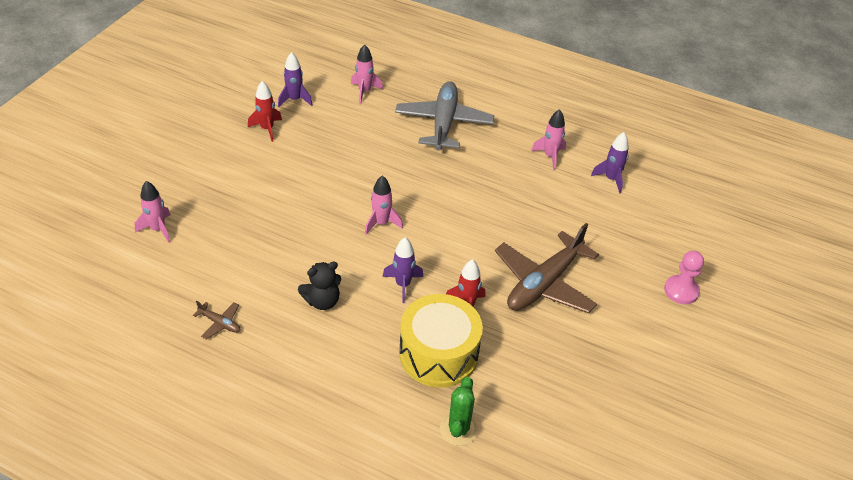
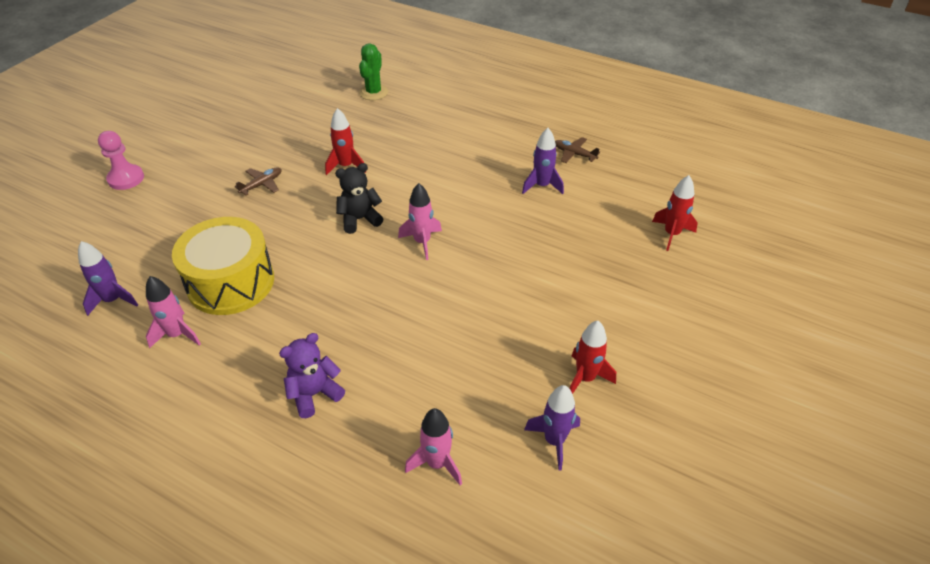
camera: 175 degrees left, 0 degrees up
(158, 229) = (671, 234): pink rocket -> red rocket
(322, 301) = (483, 170): black teddy bear -> black teddy bear (359, 219)
(403, 285) = (404, 183): purple rocket -> purple rocket (542, 186)
(438, 354) = (379, 133): yellow drum -> yellow drum (231, 282)
(444, 123) = (314, 394): grey plane -> purple teddy bear
(544, 283) = (262, 184): brown plane -> brown plane, size x0.41

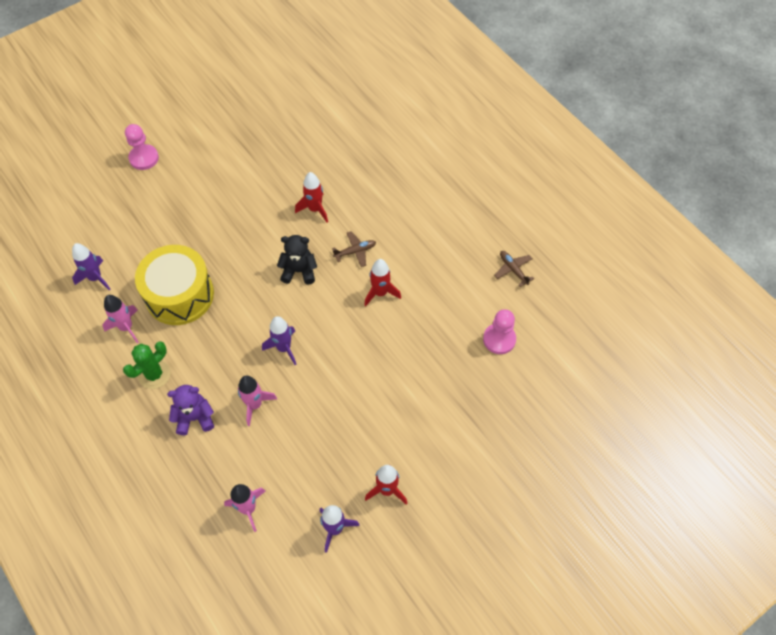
camera: 25 degrees right, 15 degrees up
(262, 184) = (241, 204): brown plane -> brown plane (355, 251)
(373, 92) = (378, 130): green cactus -> green cactus (154, 374)
(422, 242) = (335, 314): pink rocket -> pink rocket (255, 405)
(542, 186) = (463, 294): purple rocket -> purple rocket (284, 348)
(602, 209) = (499, 339): none -> pink pawn
(671, 234) = (541, 389): red rocket -> red rocket (380, 293)

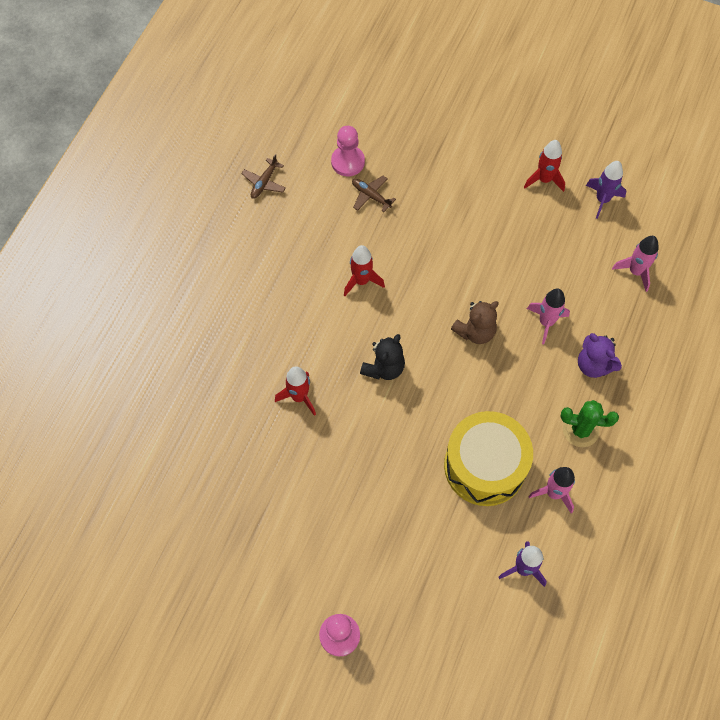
camera: 120 degrees left, 5 degrees up
(284, 348) = (475, 331): purple rocket -> brown teddy bear
(299, 271) = (384, 368): black teddy bear -> black teddy bear turned 120 degrees counterclockwise
(355, 251) = (328, 328): brown plane -> brown plane (371, 196)

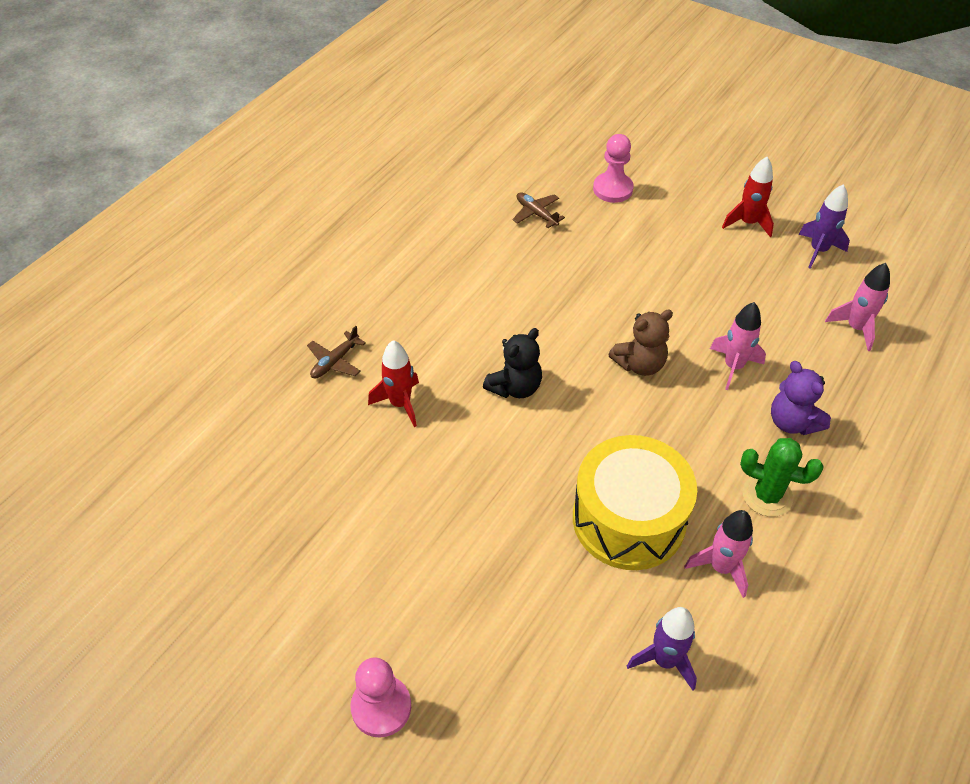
camera: 10 degrees right, 15 degrees down
(264, 183) = (415, 187): brown plane -> brown plane (335, 361)
(348, 162) = (516, 180): pink pawn -> pink pawn (612, 189)
(361, 281) = (507, 293): red rocket -> none

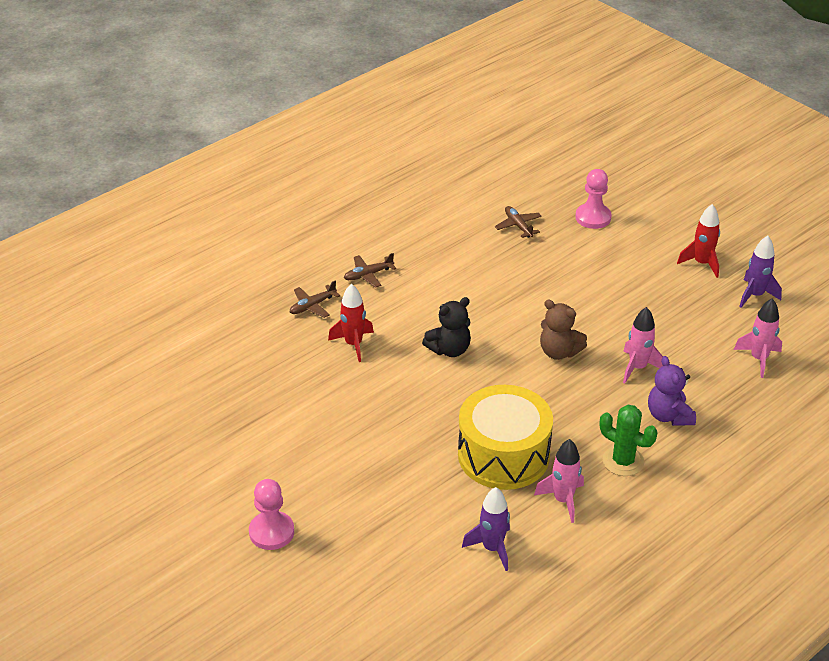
camera: 15 degrees right, 10 degrees down
(388, 307) = (368, 275): none -> brown plane
(639, 364) = (559, 352): brown teddy bear -> brown teddy bear turned 45 degrees clockwise

